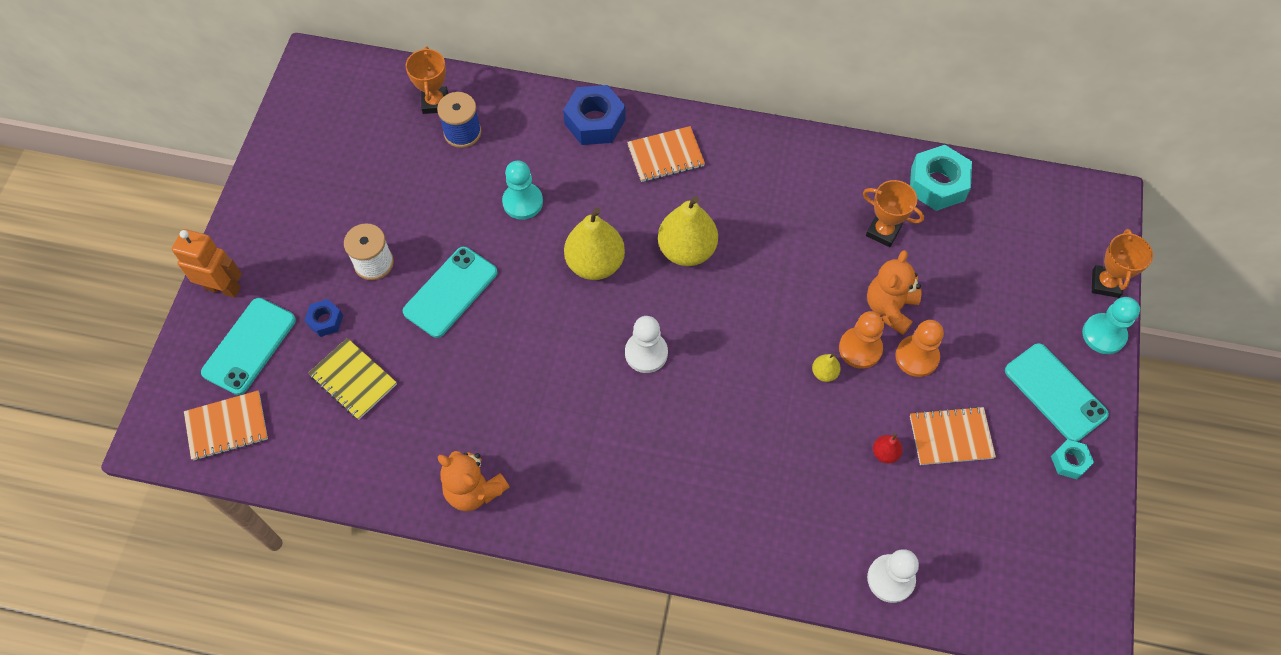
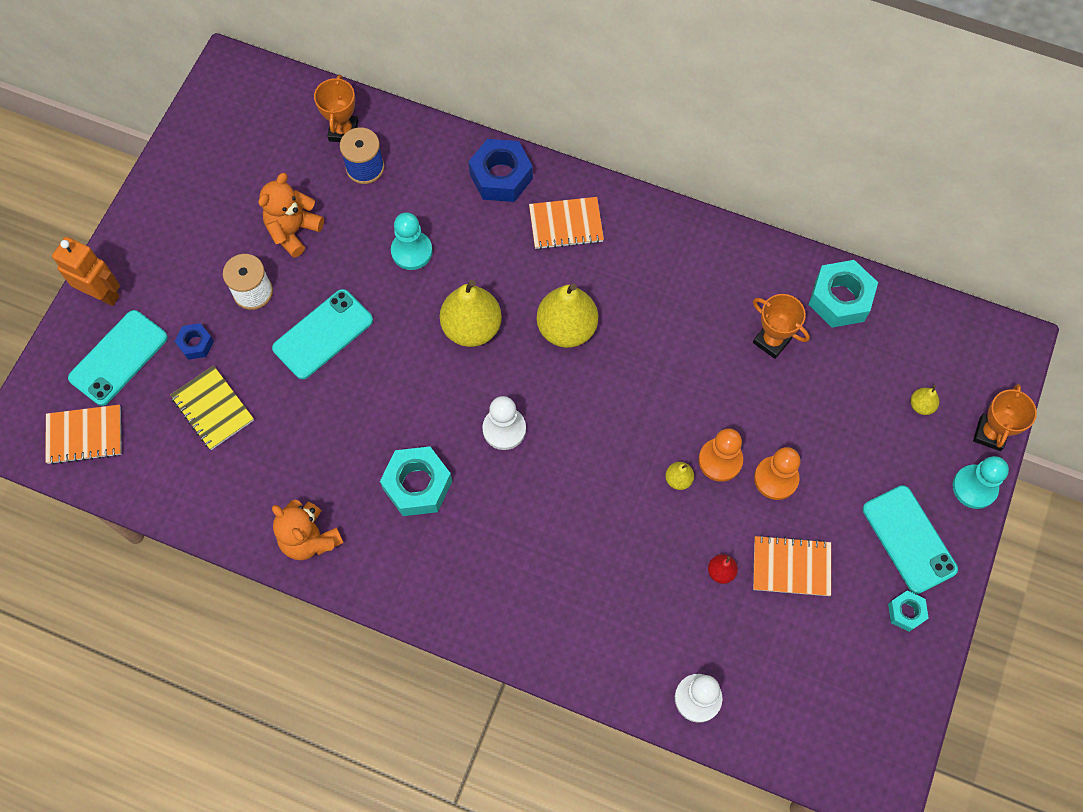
camera: 10 degrees right, 5 degrees up
(572, 420) = (417, 485): none -> turquoise nut
(890, 308) = (760, 423): orange teddy bear -> orange teddy bear (293, 231)
(1036, 268) = (921, 405): none -> yellow pear

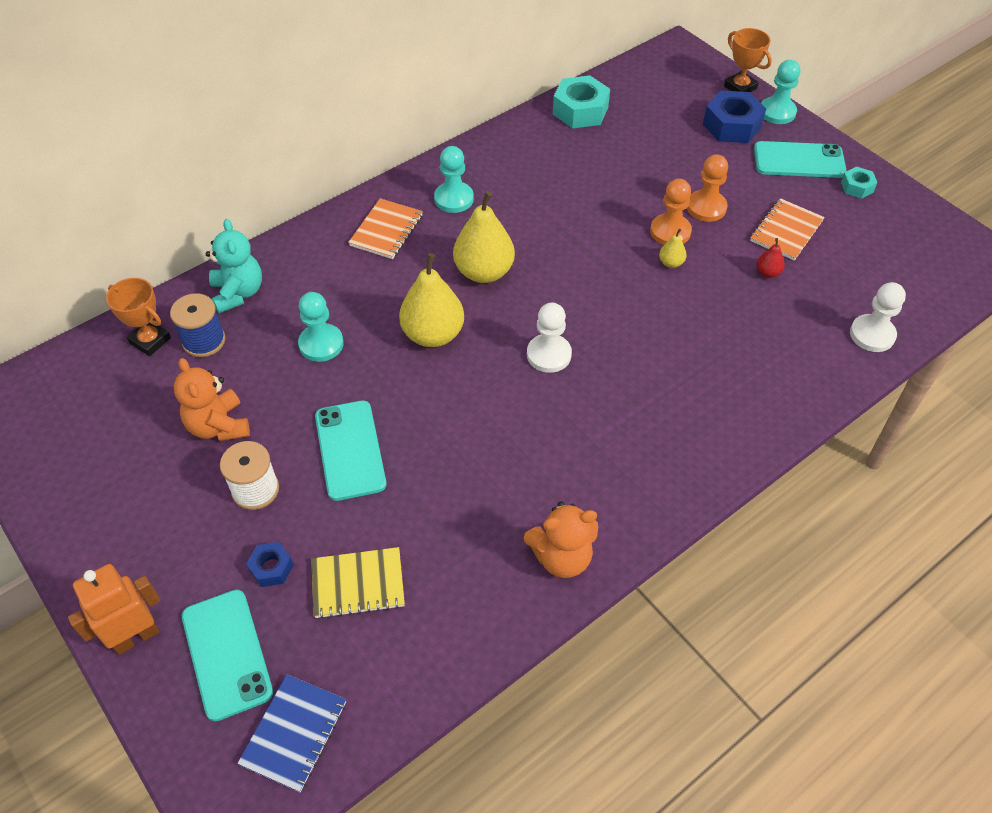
camera: 60 degrees left, 15 degrees down
(85, 435) = (294, 733): orange notebook -> blue notebook
(417, 485) = (561, 442): turquoise nut -> none
(427, 159) = (238, 293): none -> turquoise teddy bear
(501, 176) = (303, 251): blue nut -> blue nut (732, 125)
(640, 255) = (454, 199): none -> turquoise pawn
(771, 341) = (588, 160): orange trophy -> none
(921, 405) = (696, 109): yellow pear -> none

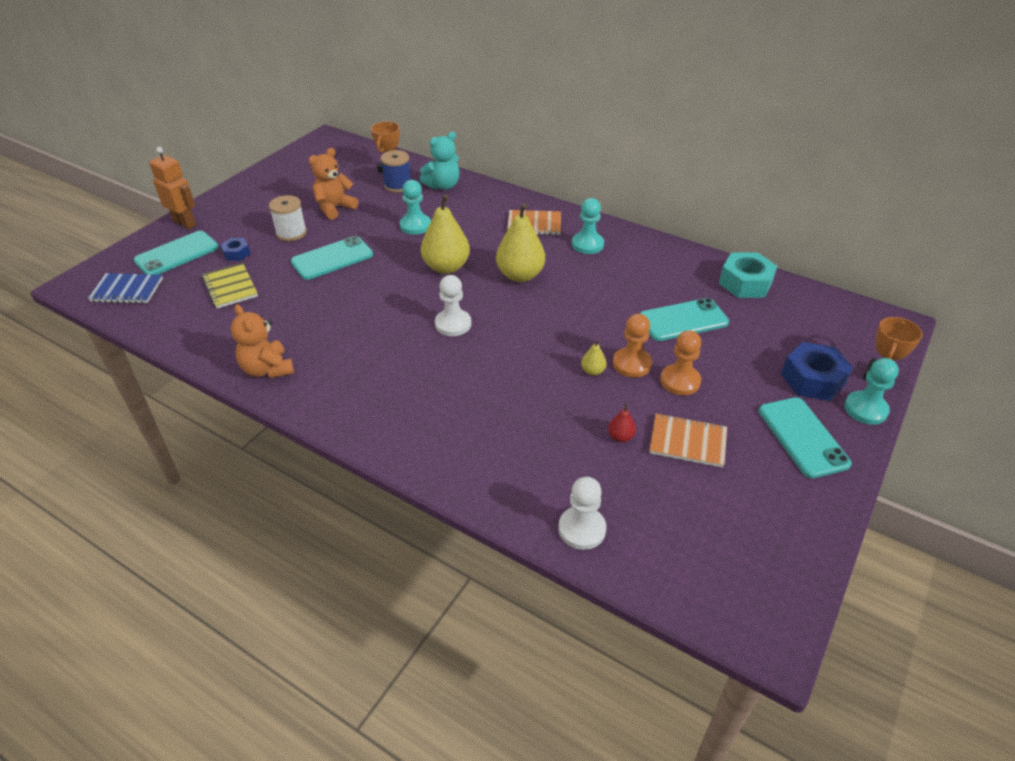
camera: 70 degrees right, 10 degrees down
(619, 173) = (683, 320): none -> turquoise phone
(857, 187) = (799, 491): turquoise nut -> none

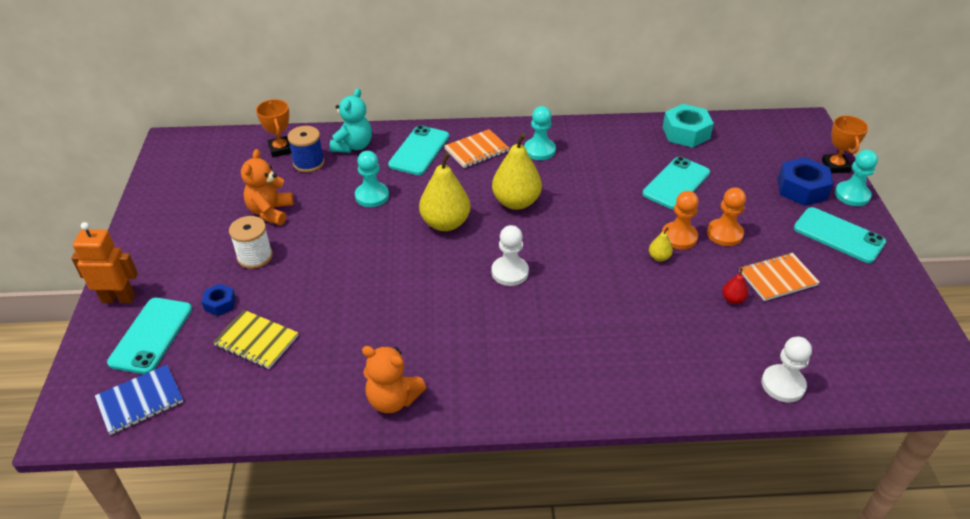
camera: 35 degrees left, 0 degrees up
(332, 258) = (328, 263): turquoise phone -> turquoise phone (419, 151)

